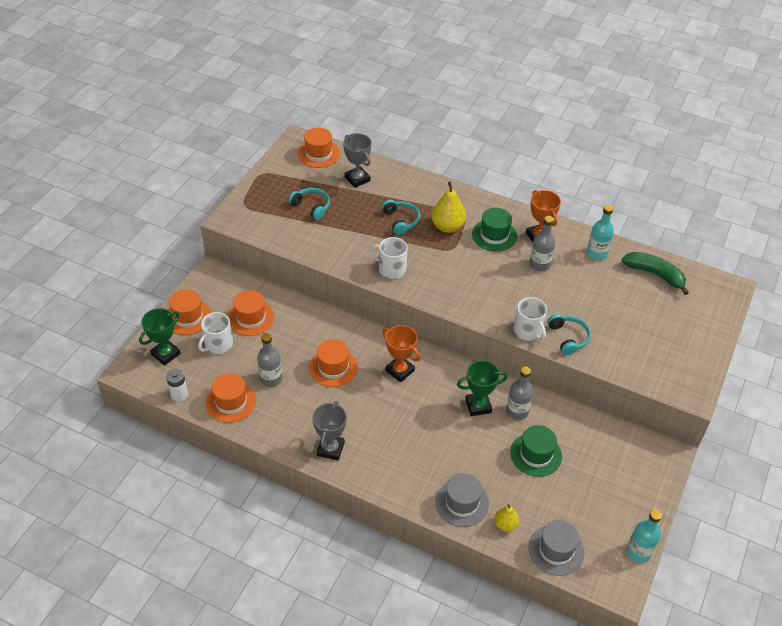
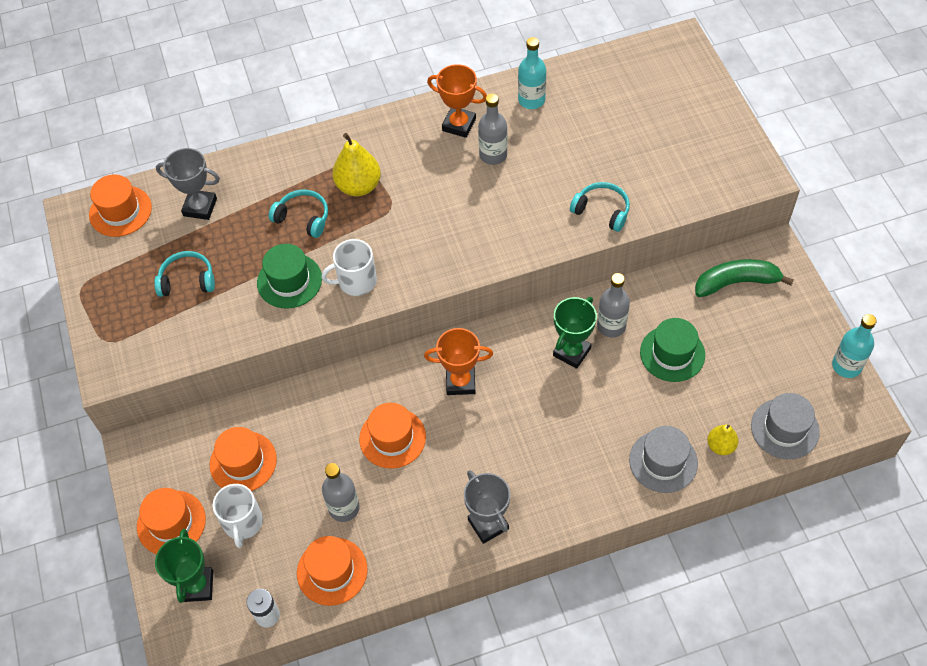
camera: 40 degrees left, 10 degrees up
(494, 235) = (415, 158): green hat -> green hat (289, 281)
(528, 331) = (560, 235): white mug -> none
(655, 274) = (605, 80): green banana -> green banana (736, 282)

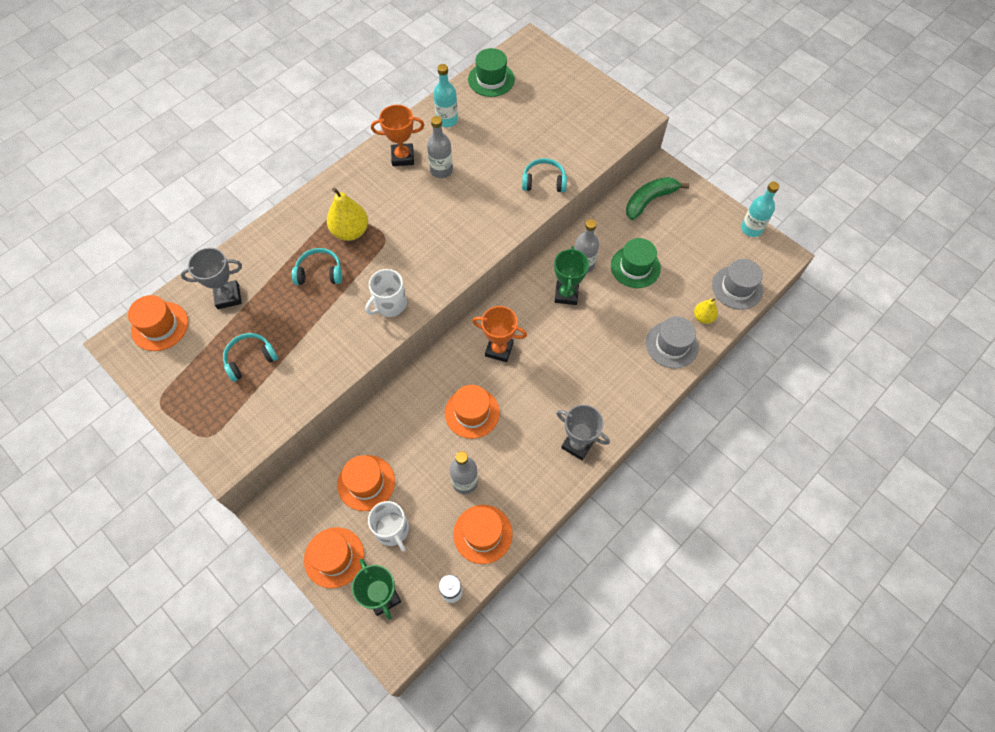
camera: 30 degrees left, 5 degrees up
(289, 281) = (336, 325): green hat -> green hat (491, 79)
(460, 382) = (499, 349): orange trophy -> orange trophy turned 45 degrees clockwise

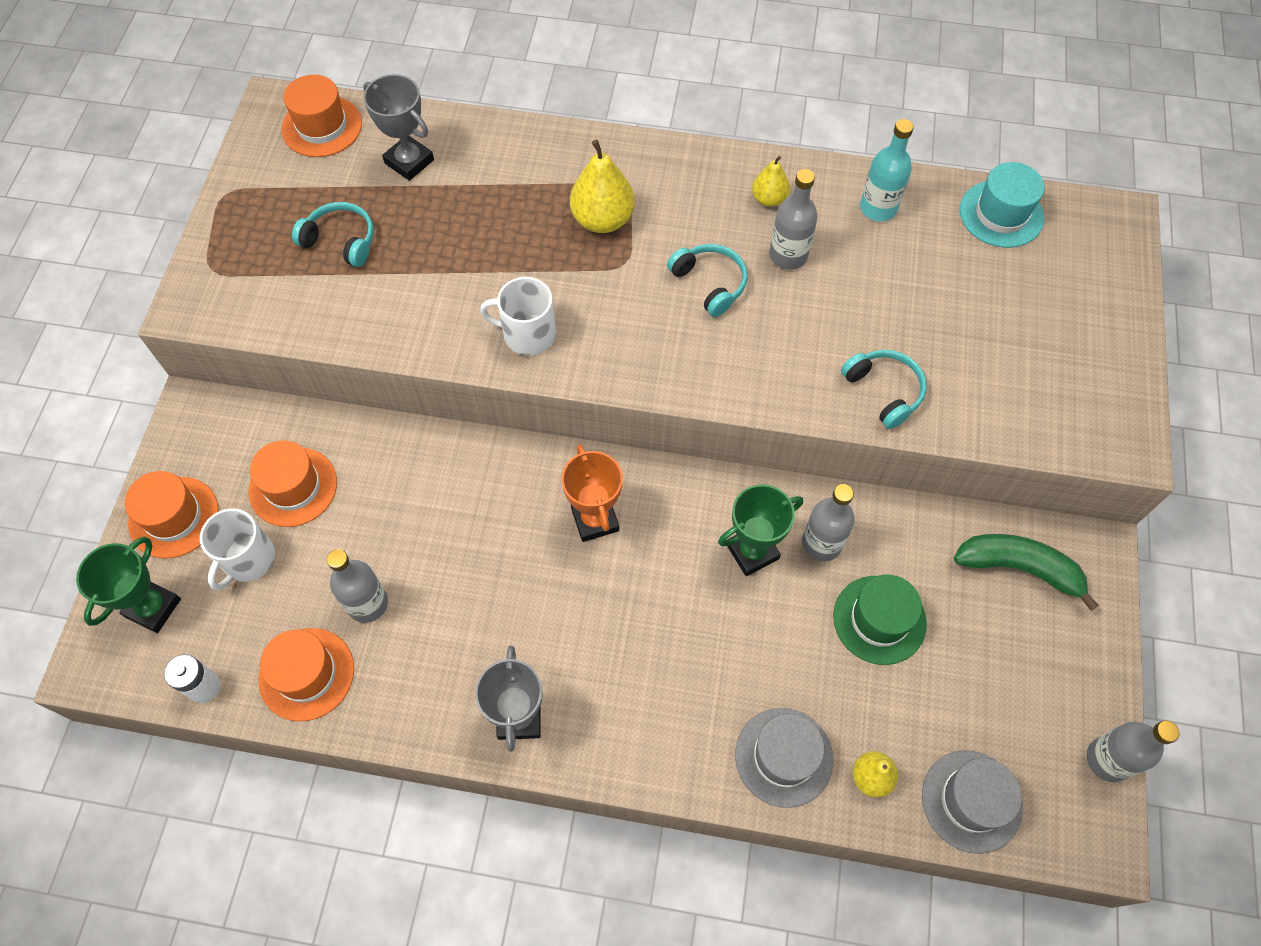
camera: 55 degrees right, 0 degrees up
(319, 272) = (515, 228): turquoise headphones -> turquoise headphones (710, 283)
(402, 157) = (769, 199): orange trophy -> yellow pear
(472, 413) = (474, 547): orange hat -> none
(491, 79) = (1001, 214): green hat -> turquoise hat
(751, 229) = (1107, 759): turquoise bottle -> grey bottle

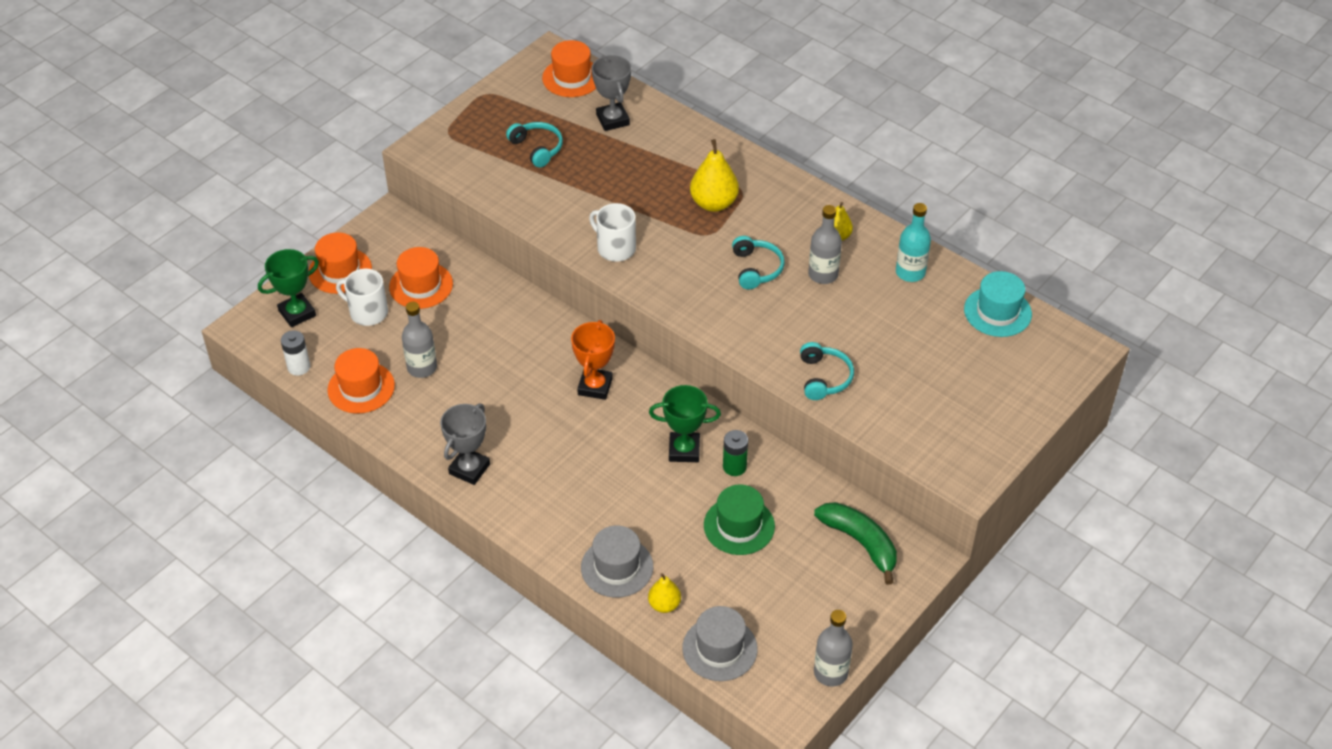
camera: 30 degrees right, 15 degrees down
(247, 559) = (368, 312): white mug -> white mug turned 60 degrees clockwise
(821, 543) = (734, 467): grey bottle -> green battery

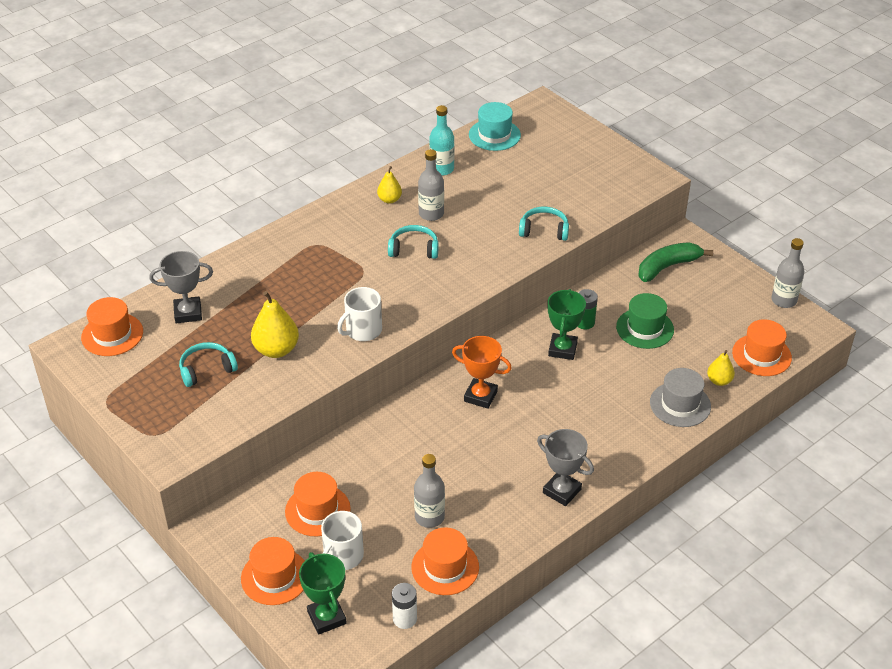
camera: 80 degrees left, 5 degrees down
(714, 203) = (326, 263): yellow pear -> yellow pear (276, 349)
(719, 648) = (761, 355): grey hat -> orange hat

